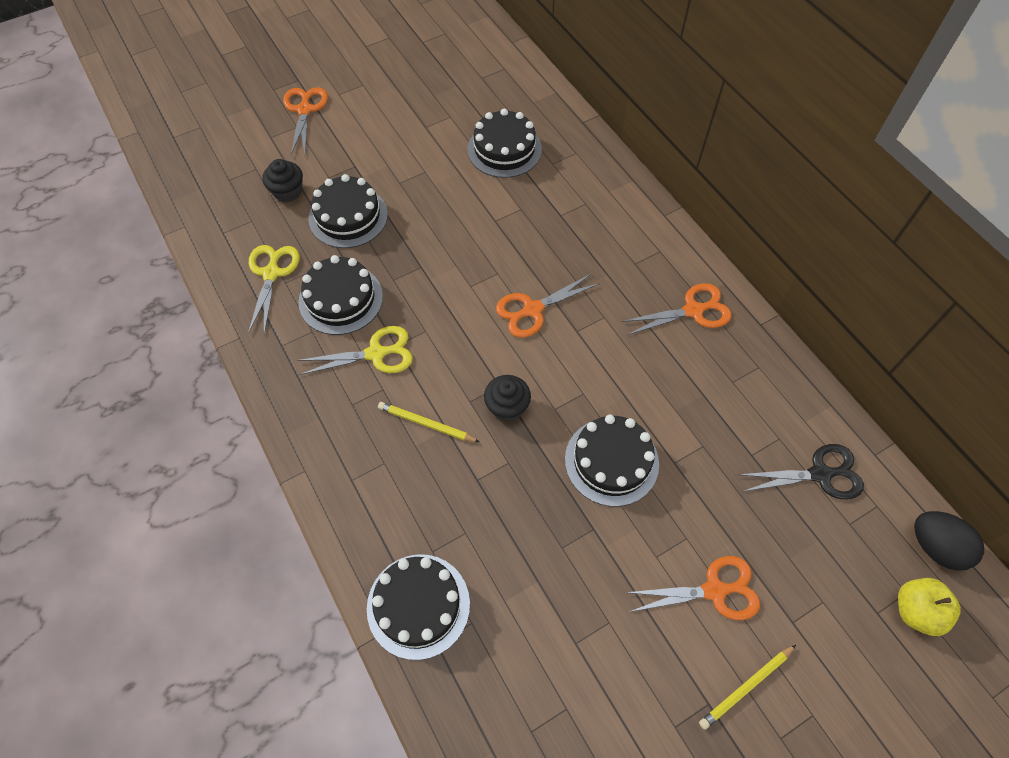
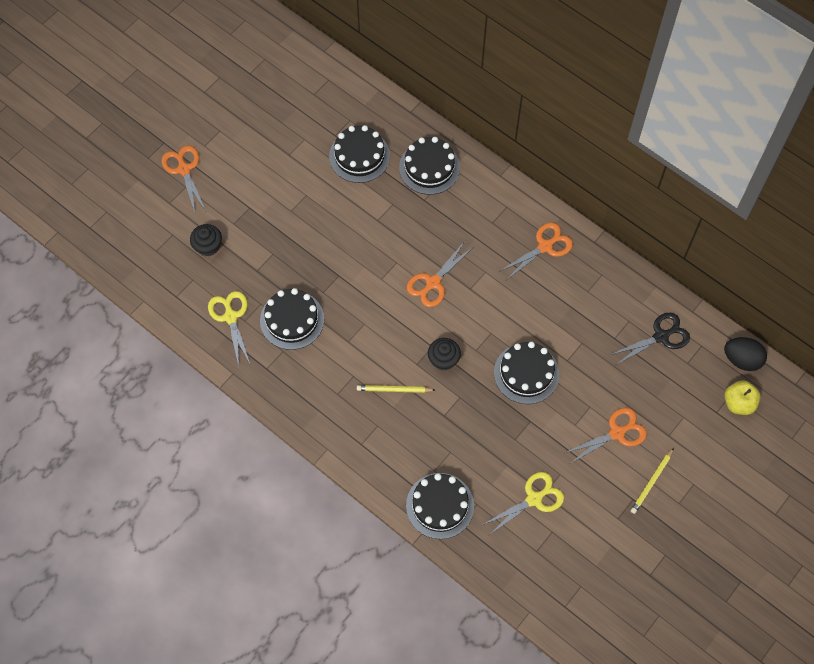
camera: 20 degrees left, 5 degrees up
(348, 216) = (265, 252): black cake -> black cake (429, 167)
(376, 353) = (337, 352): yellow scissors -> yellow scissors (534, 499)

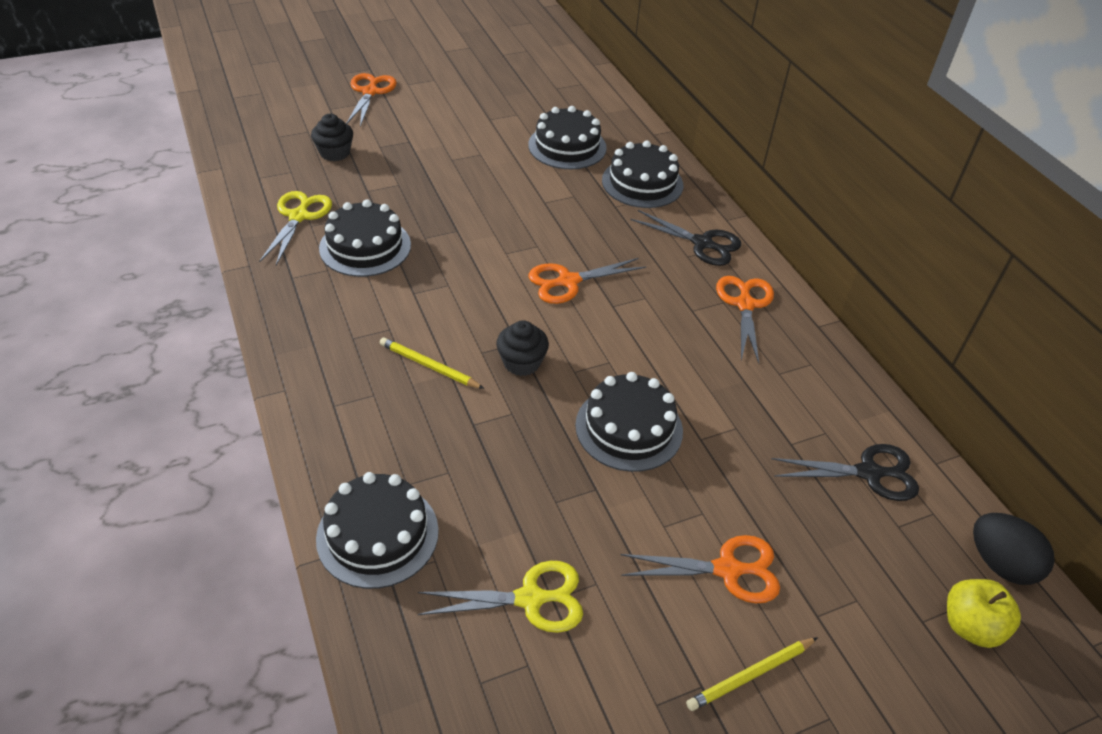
camera: 25 degrees right, 20 degrees down
(495, 206) = (702, 243): none -> black scissors
(545, 246) = (745, 304): orange scissors -> orange scissors turned 75 degrees counterclockwise

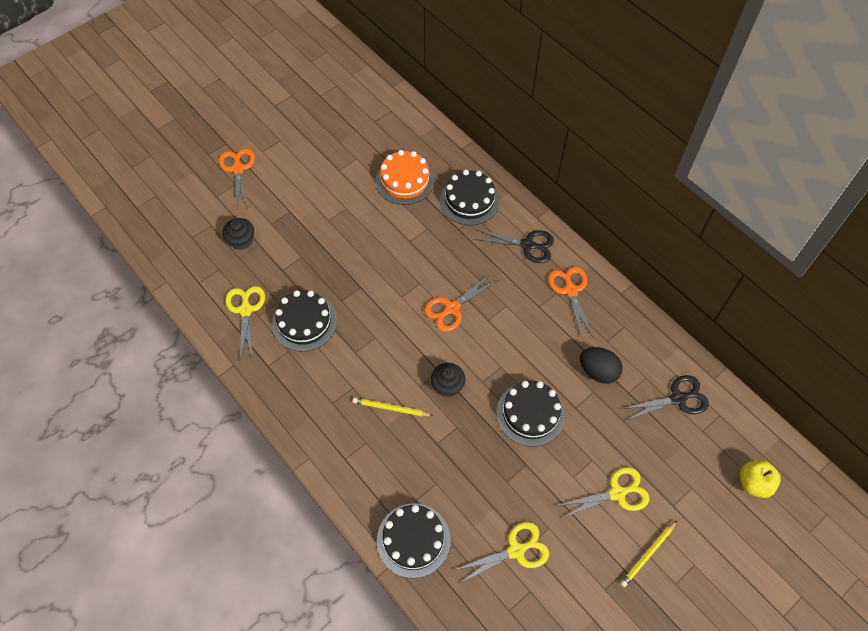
camera: 15 degrees left, 15 degrees up
(567, 146) = (405, 180): black cake -> orange cake
(727, 569) = (617, 493): orange scissors -> yellow scissors
(1000, 563) = (762, 437): black egg -> black egg (598, 371)

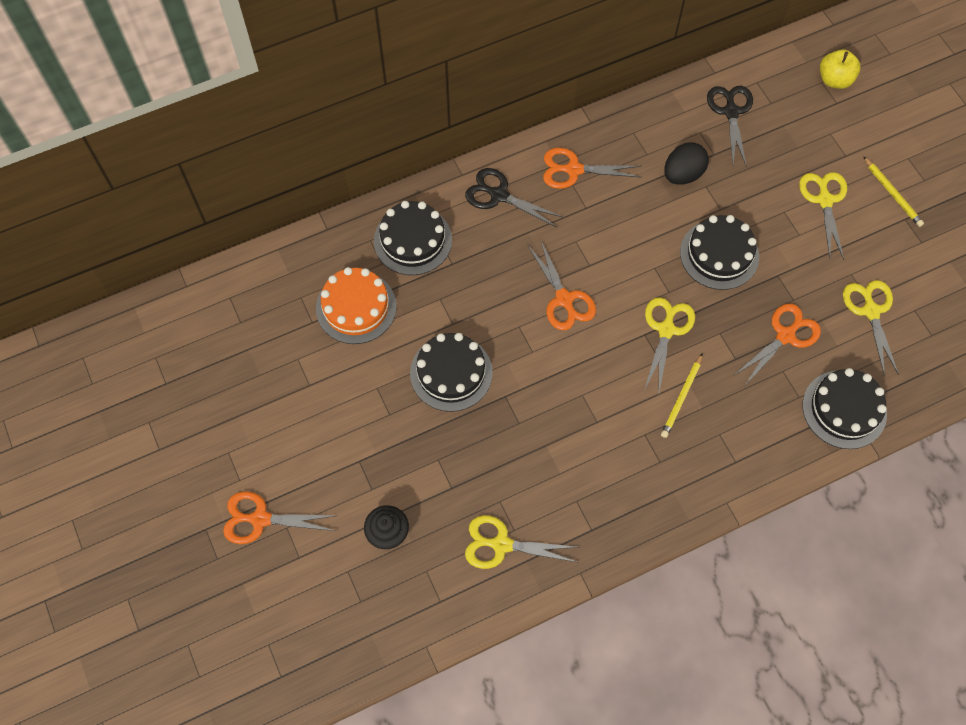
camera: 75 degrees left, 5 degrees up
(304, 322) = (539, 473): black cake -> black cake (451, 373)
(447, 386) = (666, 329): black cupcake -> yellow scissors
(469, 480) = (785, 335): none -> orange scissors
(527, 245) = (498, 195): black scissors -> black scissors turned 90 degrees counterclockwise

